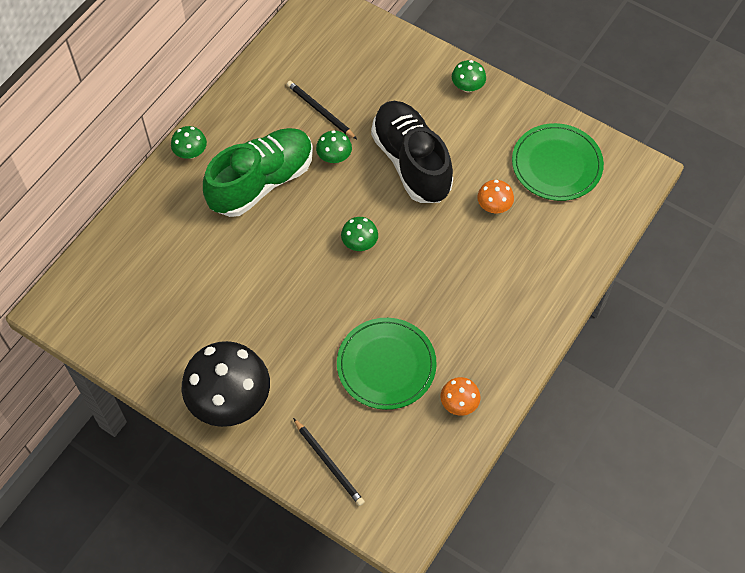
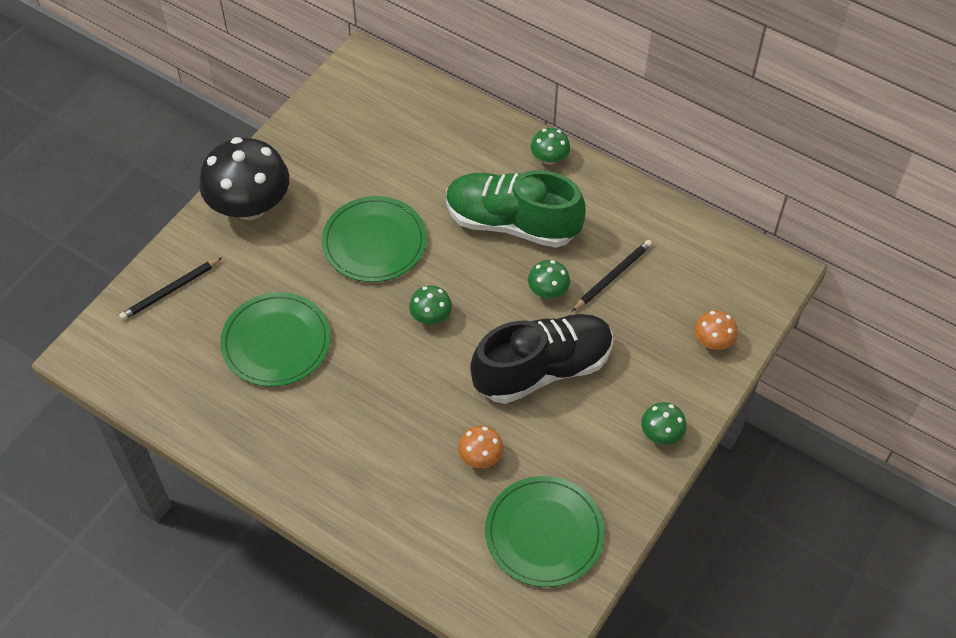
camera: 90 degrees right, 5 degrees down
(261, 182) = (512, 223): green shoe -> green shoe turned 150 degrees clockwise
(278, 290) = (374, 242): none -> green plate
(459, 403) = (223, 411): orange mushroom -> orange mushroom (713, 341)

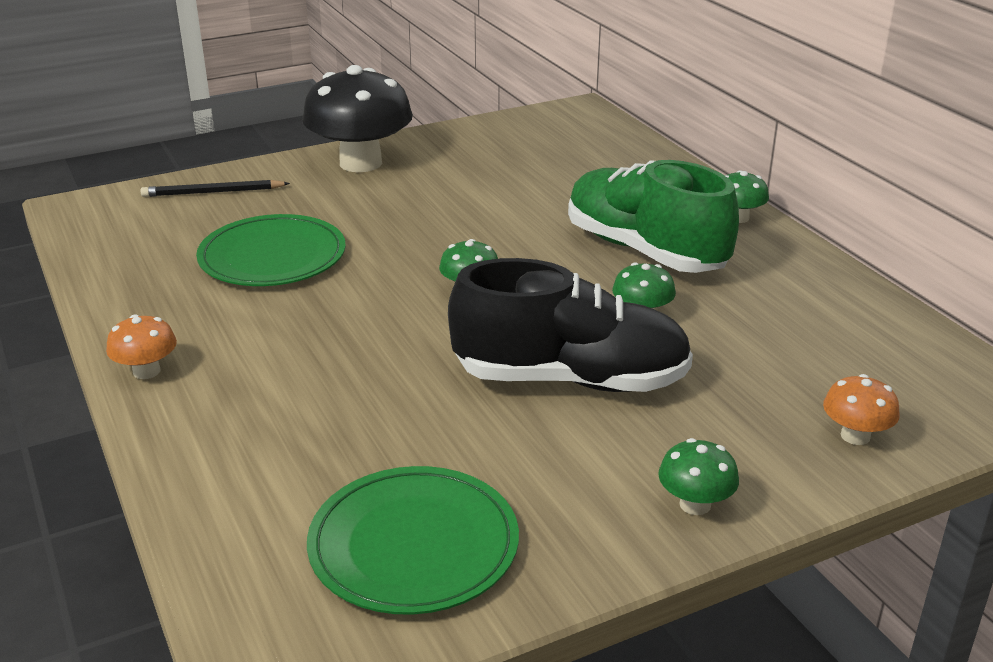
camera: 30 degrees right, 25 degrees down
(374, 242) = (464, 220): green plate -> none
(480, 457) = (404, 431): orange mushroom -> orange mushroom (146, 371)
(613, 276) = (745, 329): black pencil -> none

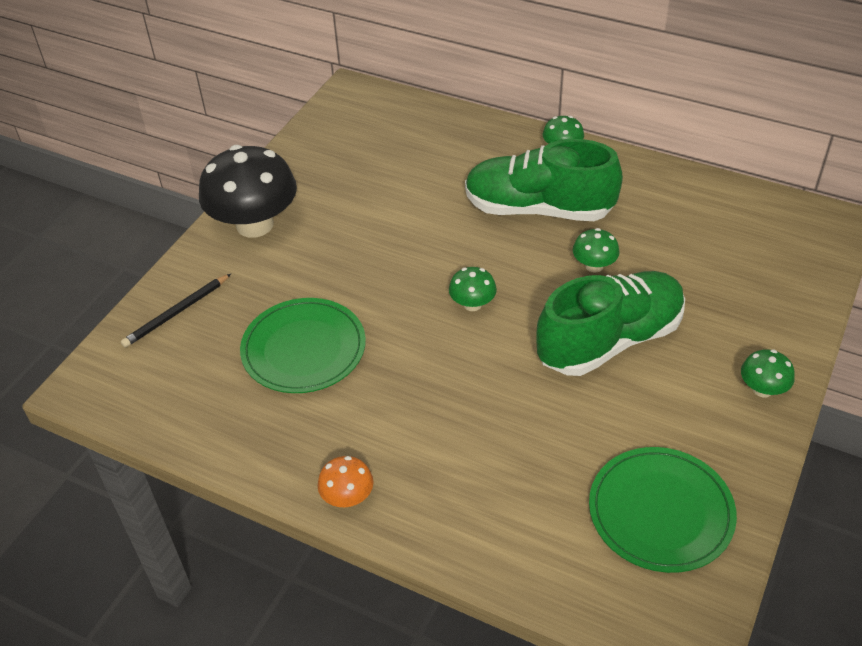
camera: 35 degrees left, 15 degrees up
(570, 379) = (609, 340): black shoe -> green shoe
(855, 436) = (787, 292): orange mushroom -> none

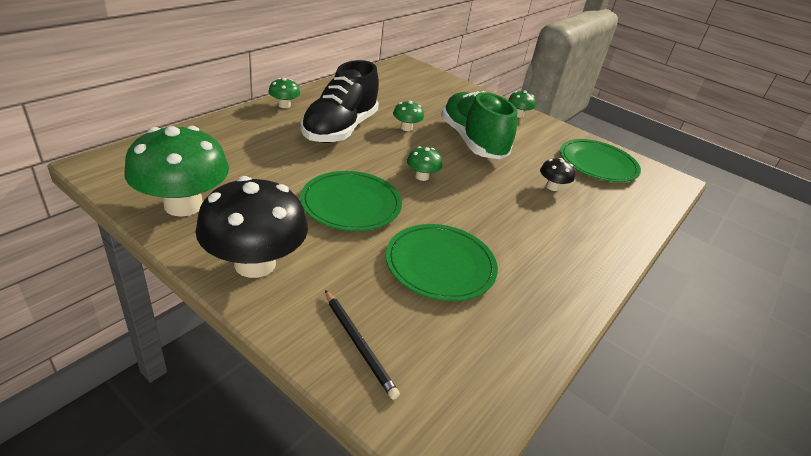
camera: 85 degrees left, 10 degrees down
(317, 157) = (183, 205): none -> green mushroom
(347, 497) = (595, 272): orange mushroom -> none
(378, 259) = (351, 204): none -> green plate
(536, 446) = (552, 187): none -> black mushroom
(538, 209) = (340, 129): green shoe -> black shoe

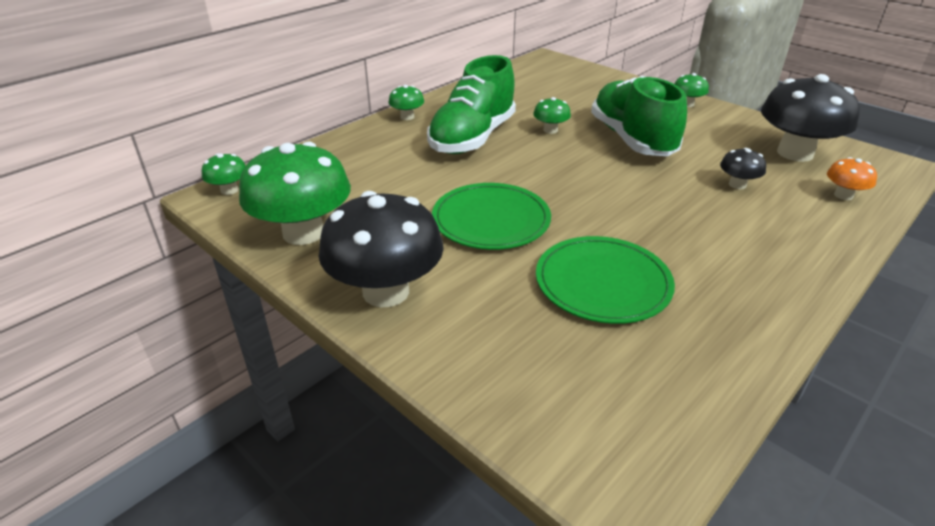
camera: 10 degrees right, 0 degrees up
(340, 129) = (472, 138): black shoe -> green shoe
(359, 344) = (511, 377): black pencil -> none
(422, 176) = (573, 184): green mushroom -> green mushroom (229, 190)
(598, 163) = (795, 153): green plate -> black mushroom
(631, 201) = (843, 195): none -> orange mushroom

